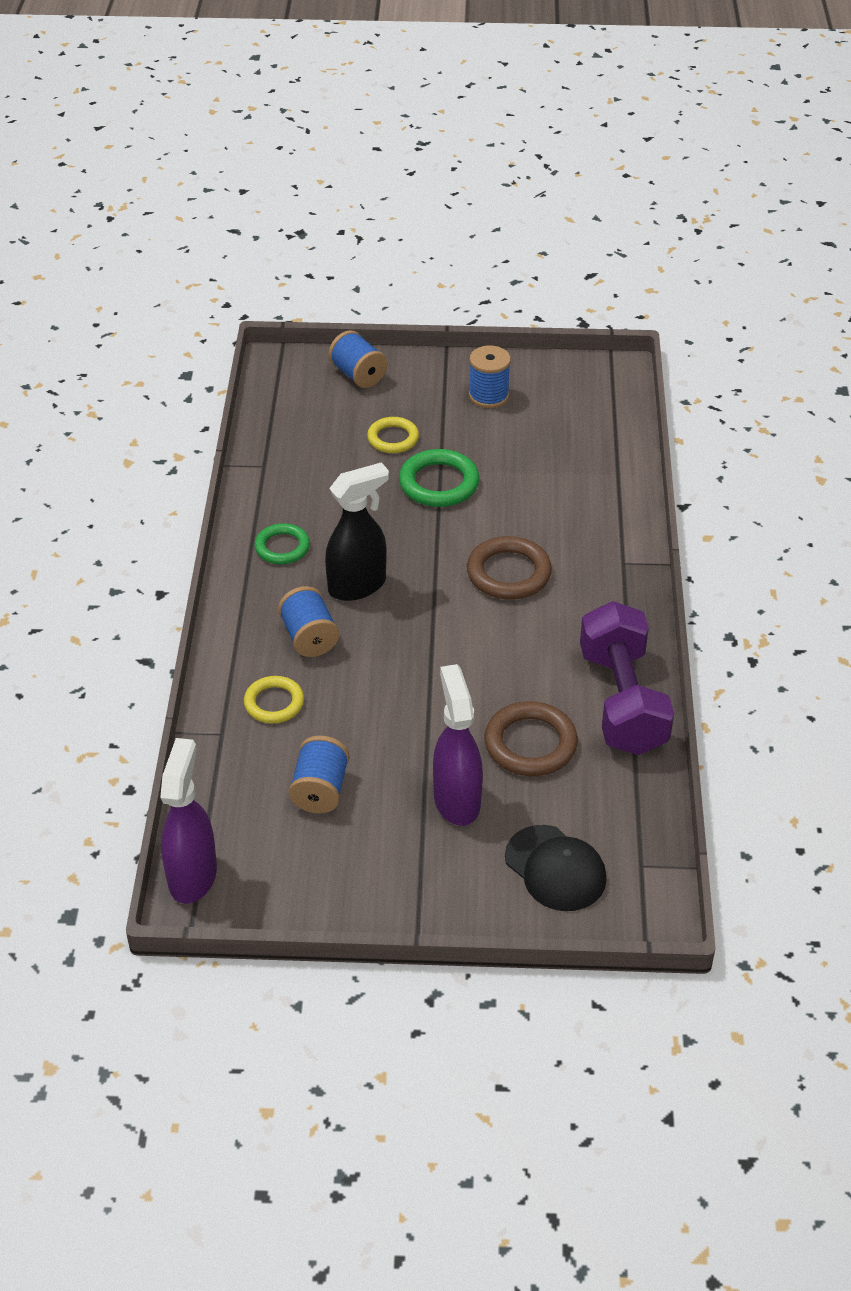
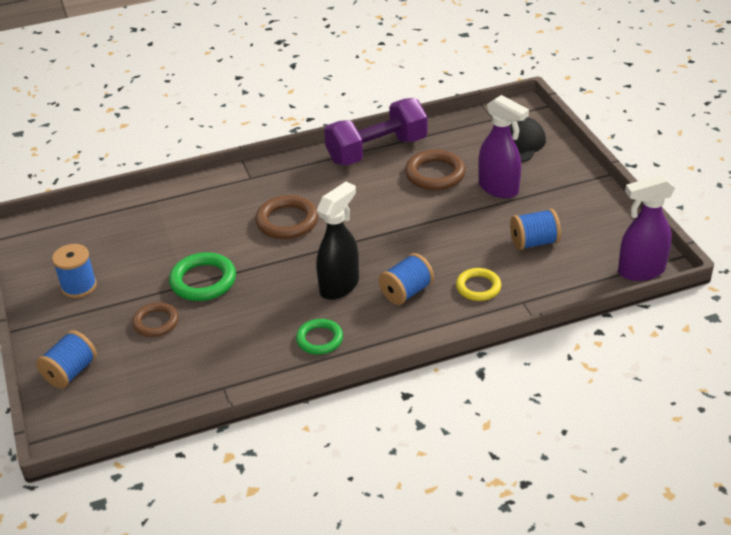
camera: 110 degrees left, 5 degrees down
(358, 586) = (340, 286): black spray bottle -> black spray bottle turned 90 degrees clockwise
(393, 438) = (156, 322): yellow ring -> brown ring
(456, 800) = (499, 189): purple spray bottle -> purple spray bottle turned 105 degrees counterclockwise

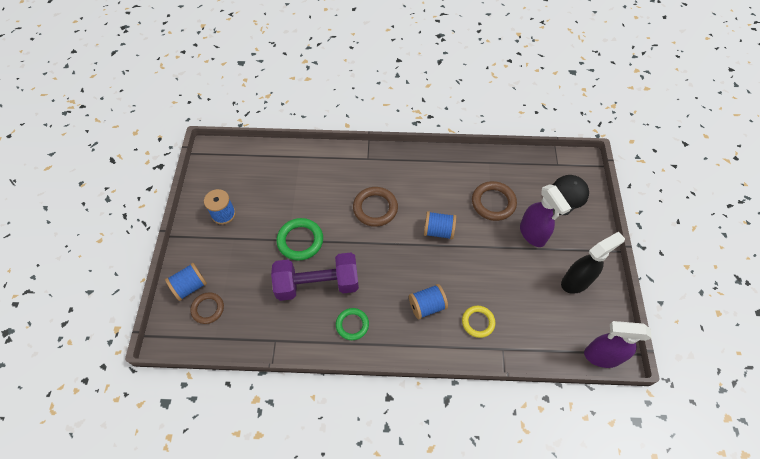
camera: 20 degrees right, 20 degrees up
(156, 322) = (257, 265): brown ring -> brown ring (208, 309)
(340, 286) = (385, 282): black spray bottle -> black spray bottle (576, 281)
(377, 150) = (462, 165): purple dumbbell -> purple dumbbell (317, 284)
(534, 242) = (535, 296): blue spool -> blue spool (438, 231)

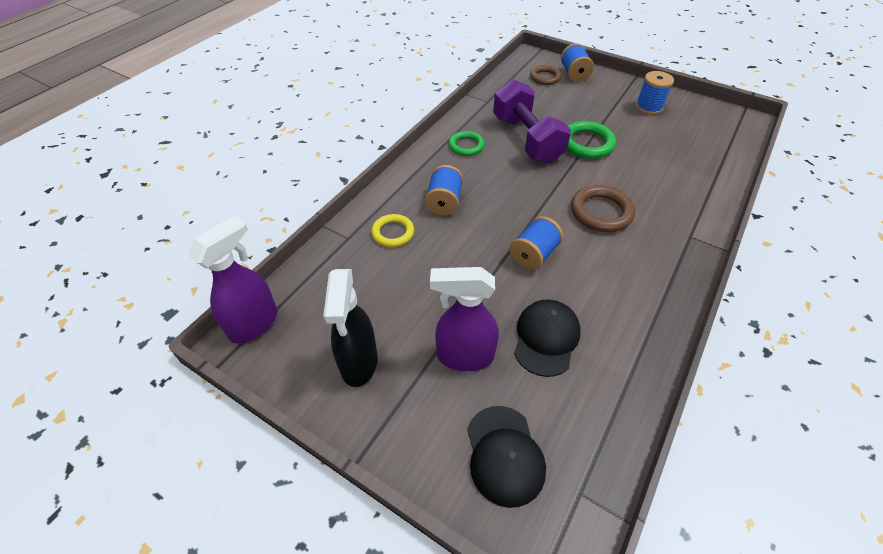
camera: 120 degrees right, 10 degrees down
(317, 284) = (526, 139): purple dumbbell -> purple dumbbell turned 45 degrees counterclockwise
(493, 203) = (546, 338): brown ring -> black cap

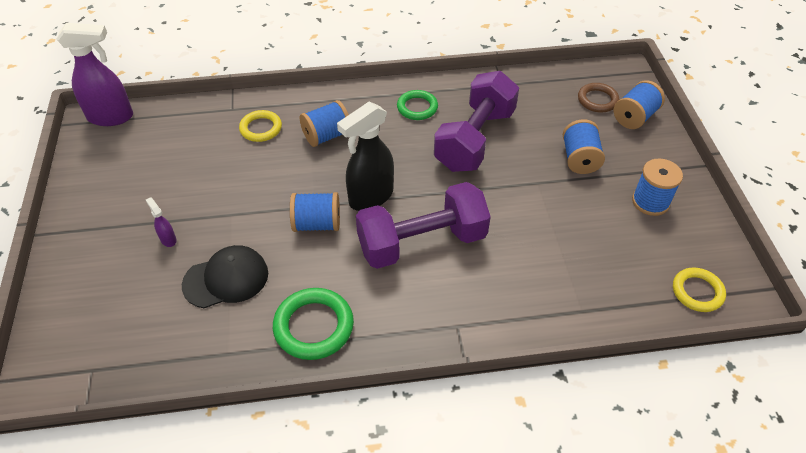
camera: 50 degrees right, 0 degrees up
(358, 363) = (118, 187): black spray bottle -> black spray bottle (370, 197)
(464, 356) = (168, 239): purple spray bottle -> purple spray bottle, size x0.43
(504, 455) = (95, 309): black cap -> none
(586, 143) = (519, 184): green ring -> green ring (313, 326)
(588, 111) = (579, 159): none -> blue spool
(601, 212) = (422, 242): brown ring -> purple dumbbell
(731, 131) = (697, 292): none -> yellow ring

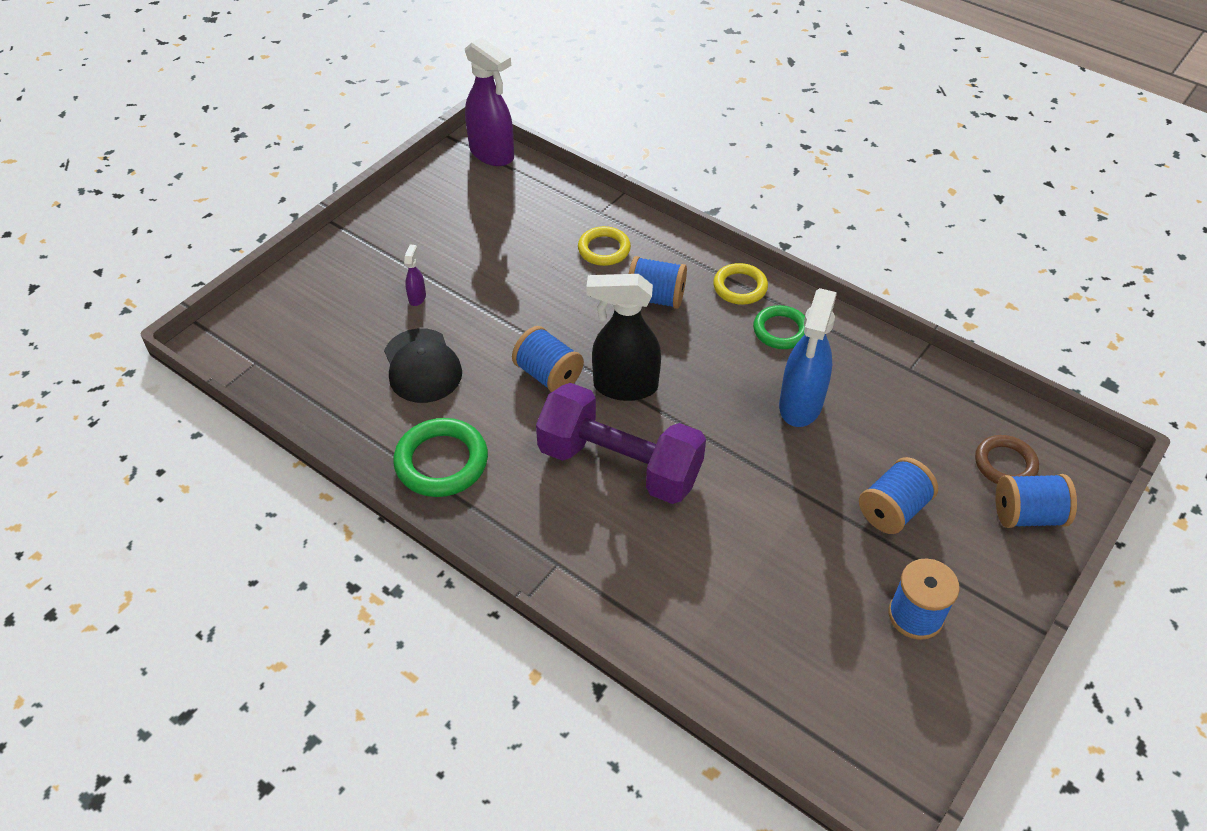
camera: 45 degrees right, 0 degrees up
(226, 279) = (422, 366): black cap -> black cap turned 45 degrees clockwise
(474, 139) = (800, 405): purple dumbbell -> blue spray bottle
(697, 292) = (840, 743): yellow ring -> yellow ring (740, 287)

